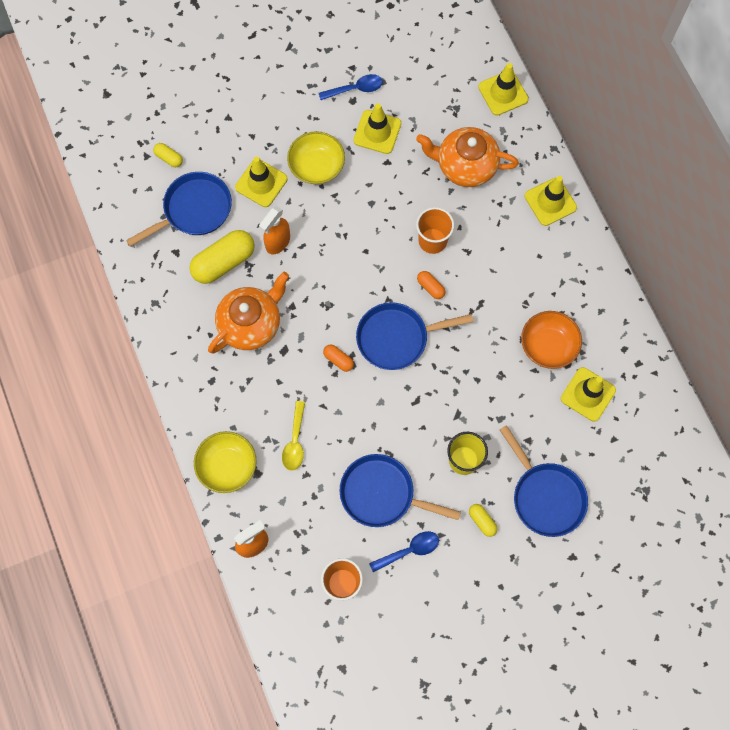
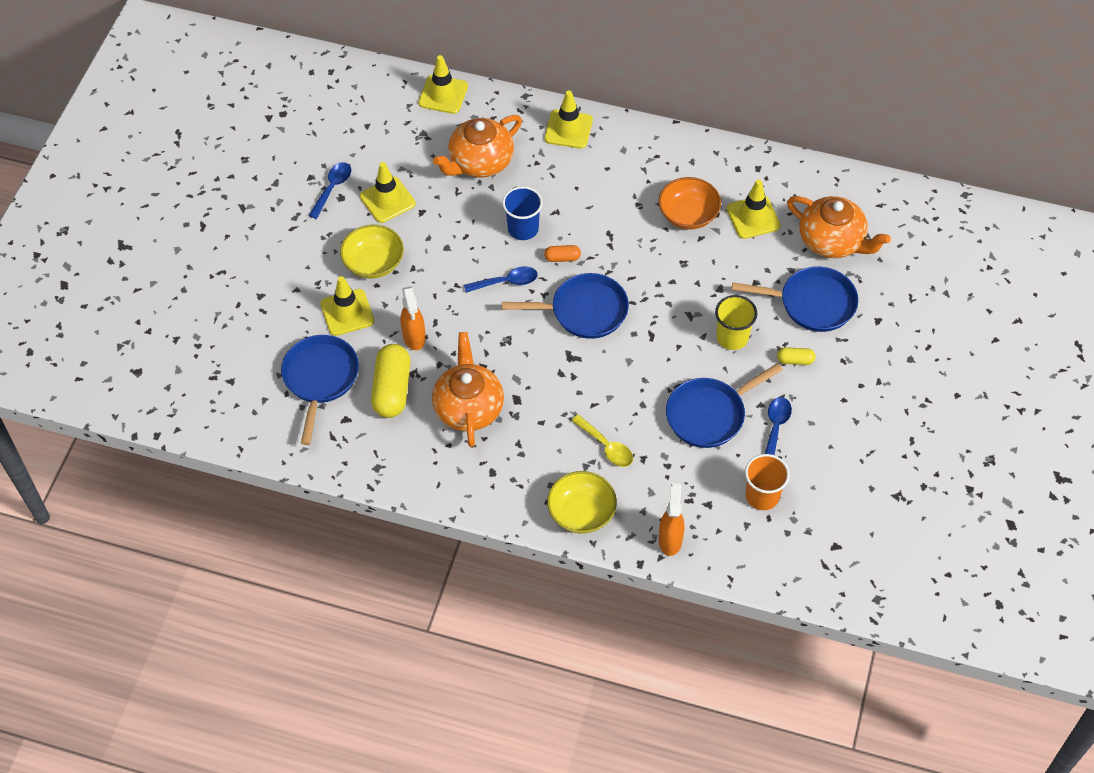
camera: 50 degrees left, 15 degrees down
(169, 158) = (251, 365): yellow capsule -> none
(338, 360) = (563, 365): orange capsule -> none
(377, 266) = (506, 282): none -> blue spoon
(397, 338) = (583, 311): blue pan -> blue pan turned 120 degrees counterclockwise
(432, 241) = (523, 229): orange cup -> blue cup
(618, 469) = (832, 241): none -> orange teapot

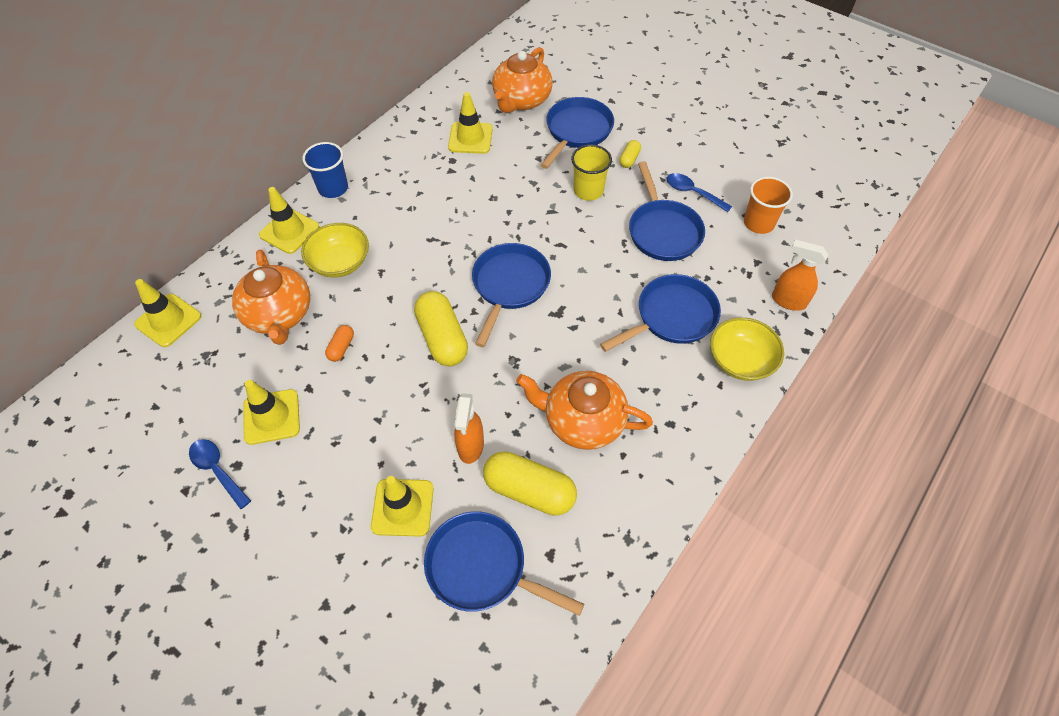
camera: 70 degrees left, 0 degrees up
(373, 263) = (348, 457): yellow bowl -> yellow bowl (340, 262)
(414, 337) = (470, 446): orange spray bottle -> orange spray bottle turned 90 degrees clockwise
(506, 282) = (442, 338): blue spoon -> yellow capsule
(523, 229) = (385, 304): blue cup -> blue cup (333, 188)
(562, 258) = (438, 283): orange capsule -> orange capsule (341, 347)
(606, 446) = (671, 317): yellow spoon -> blue pan
(688, 214) = (442, 178): orange bowl -> none
(832, 241) = (521, 100): orange teapot -> orange teapot turned 150 degrees clockwise

